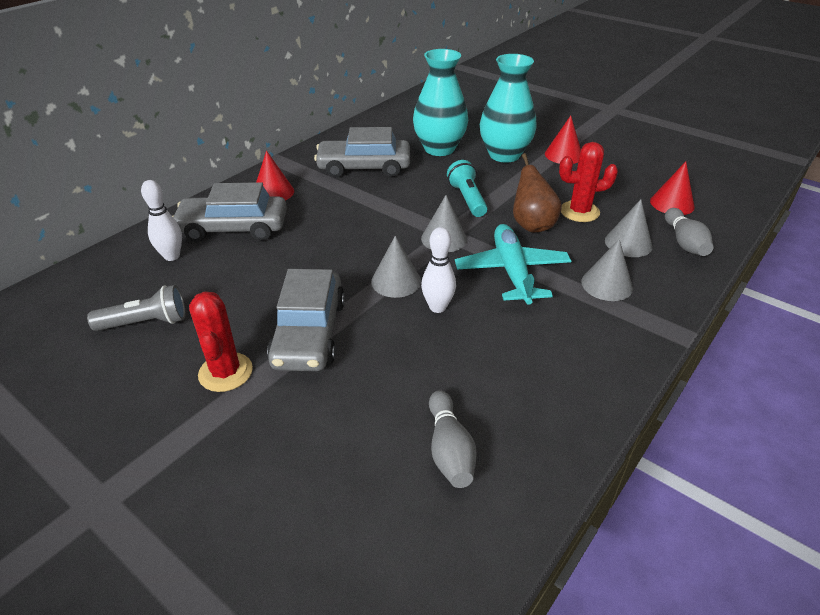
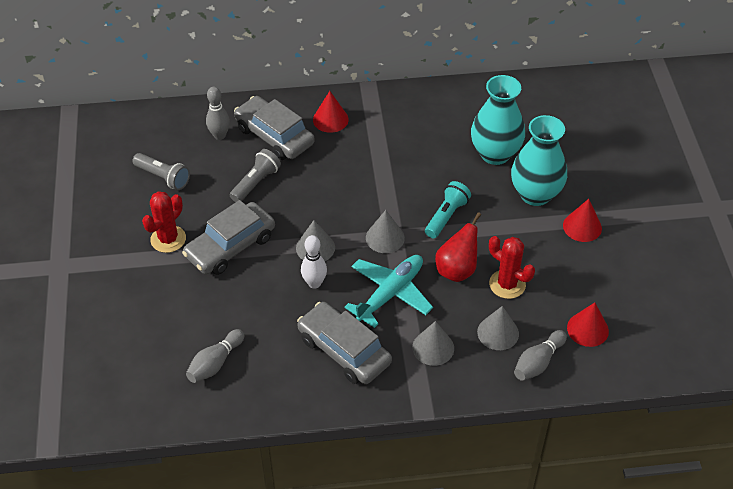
camera: 45 degrees right, 10 degrees up
(172, 256) = (219, 135): white bowling pin -> grey bowling pin
(263, 269) = (256, 183): none -> grey flashlight
(364, 167) = (416, 136): grey car -> grey car (344, 350)
(532, 225) = (457, 270): brown pear -> red pear

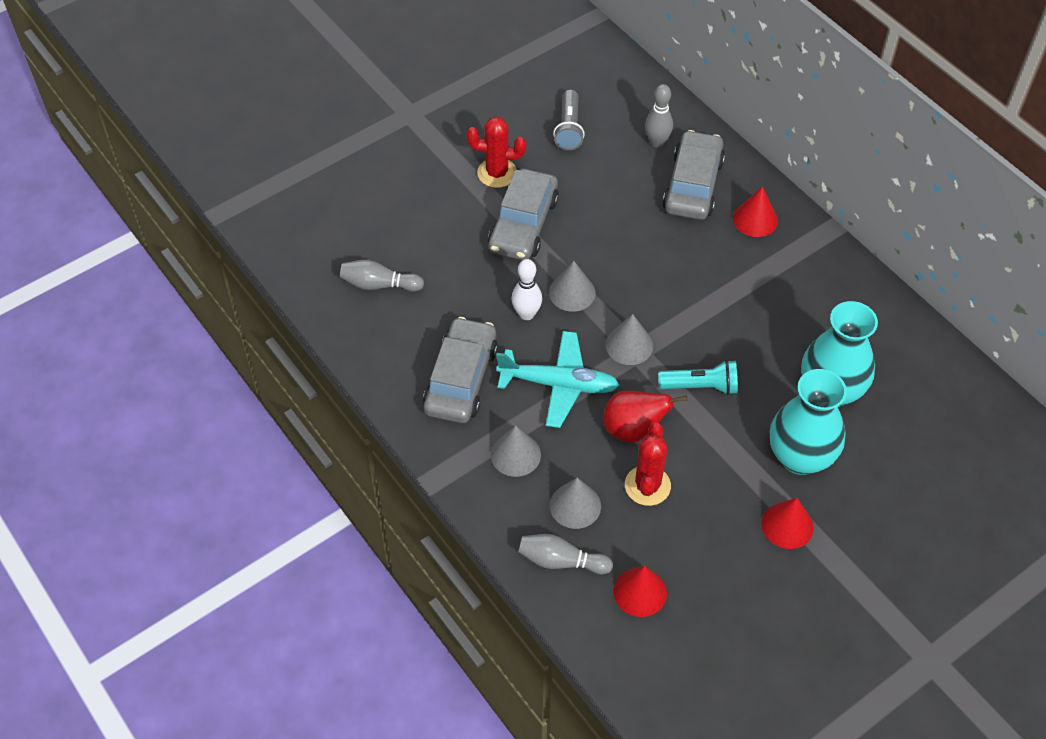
camera: 60 degrees right, 5 degrees up
(230, 246) = (523, 224): grey car -> grey car turned 90 degrees counterclockwise
(256, 183) = (618, 202): grey flashlight -> none

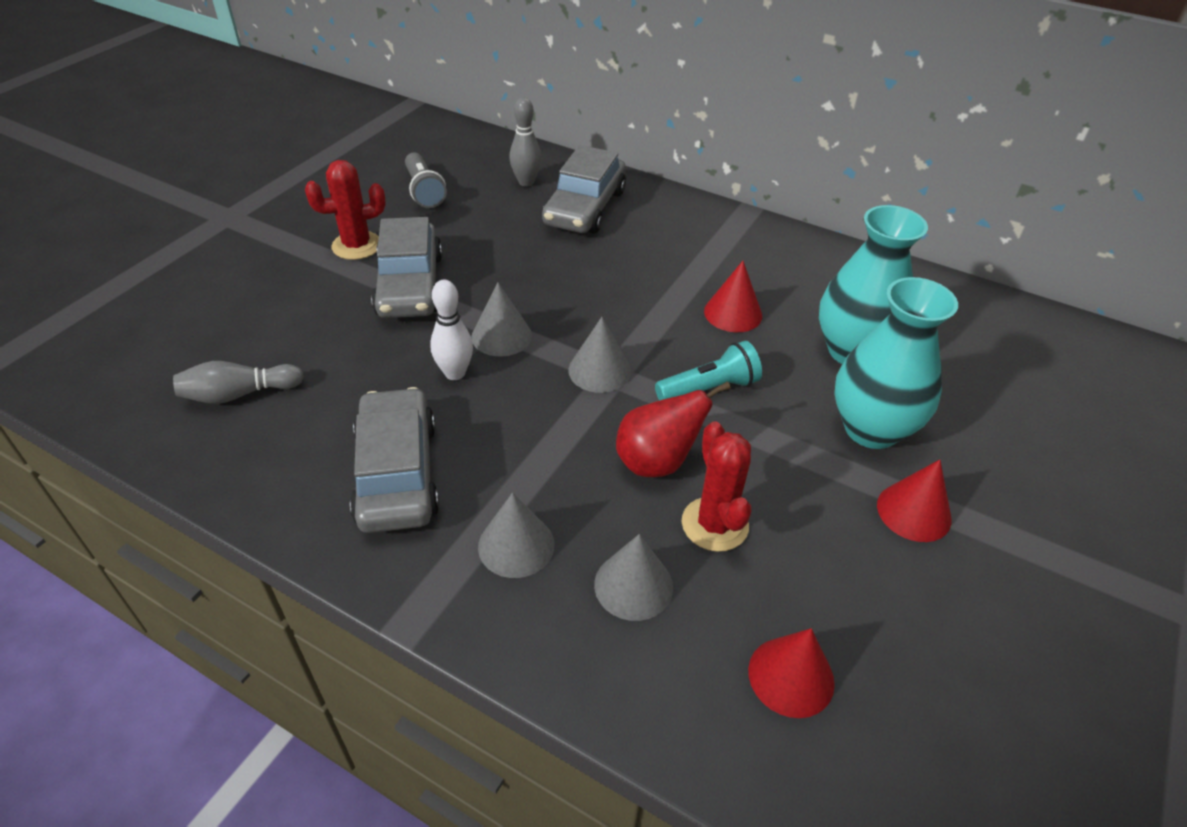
camera: 25 degrees left, 10 degrees down
(559, 384) = (534, 439): turquoise plane -> none
(561, 561) = (654, 675): grey bowling pin -> none
(693, 185) = (584, 208): grey car -> grey car turned 150 degrees counterclockwise
(755, 219) = (667, 220): red cone -> red cone (733, 313)

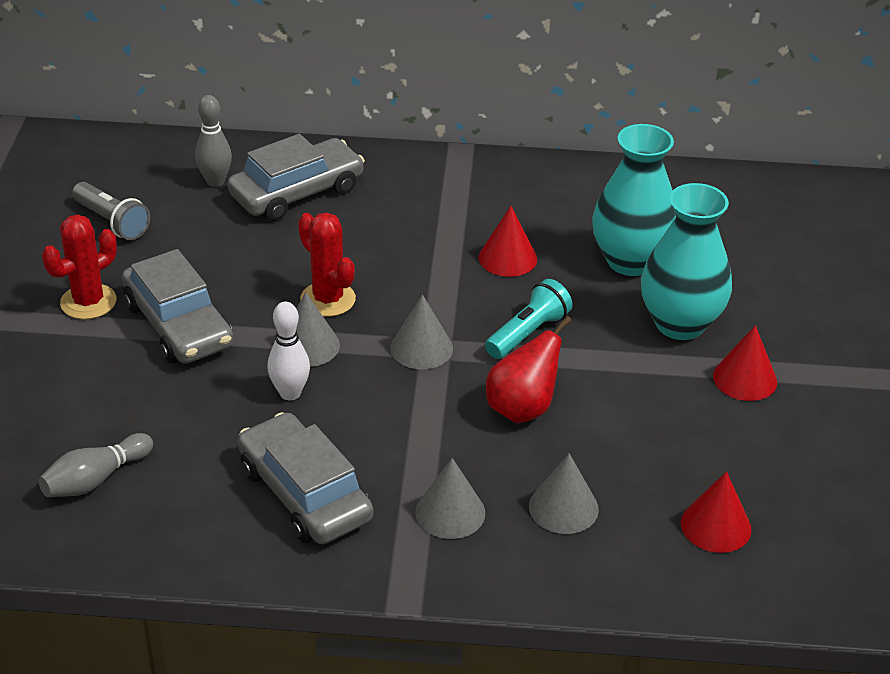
camera: 25 degrees left, 5 degrees down
(584, 208) = (297, 192): grey car -> grey car turned 120 degrees counterclockwise
(714, 524) = (598, 441): red cactus -> red cactus (328, 299)

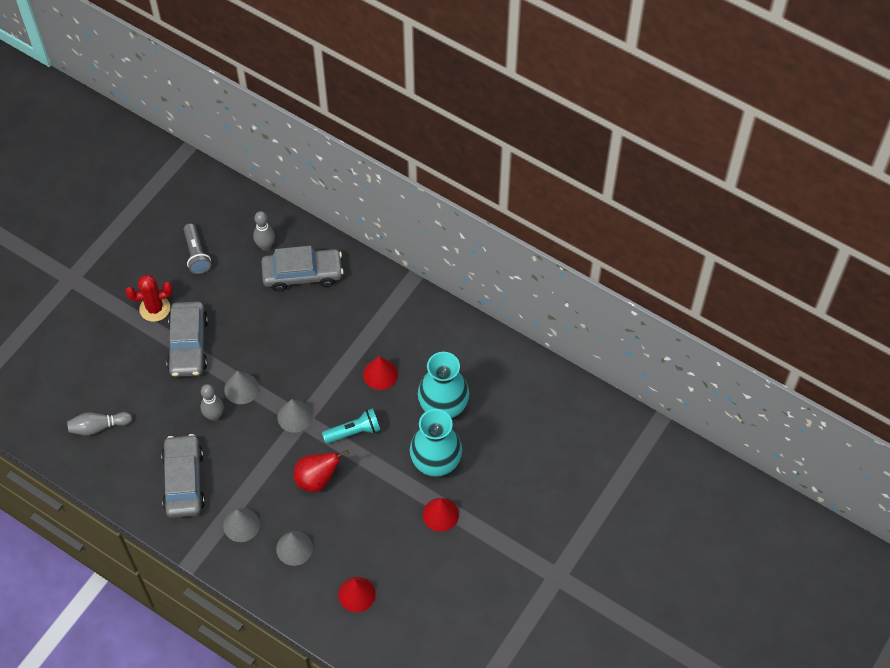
camera: 30 degrees right, 20 degrees up
(290, 393) = (214, 416): white bowling pin -> grey bowling pin
(328, 299) = (270, 361): red cactus -> none

